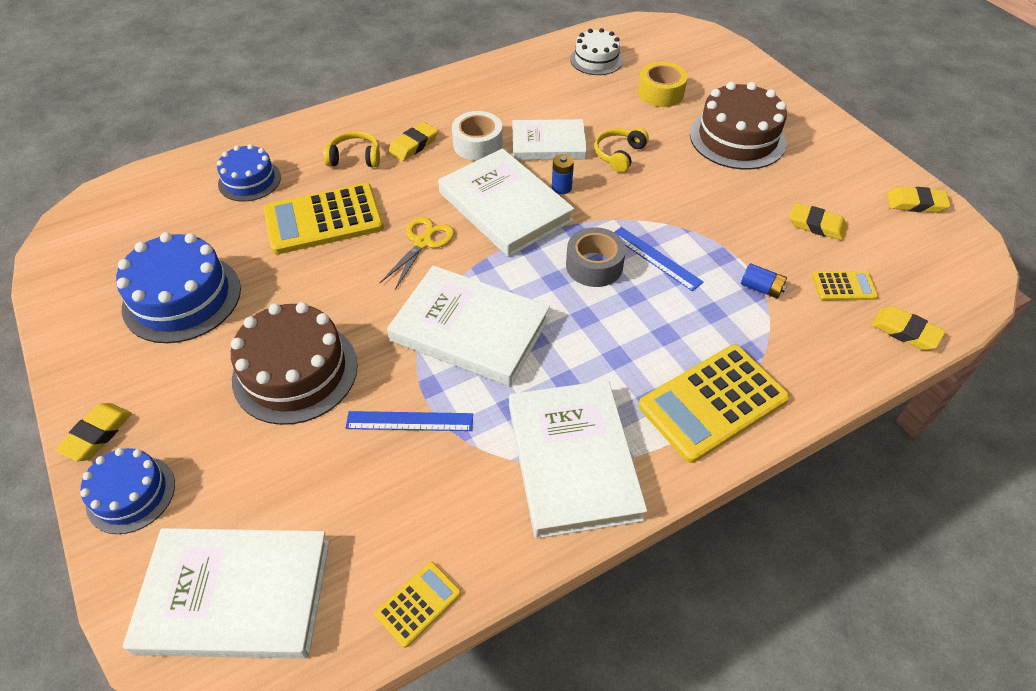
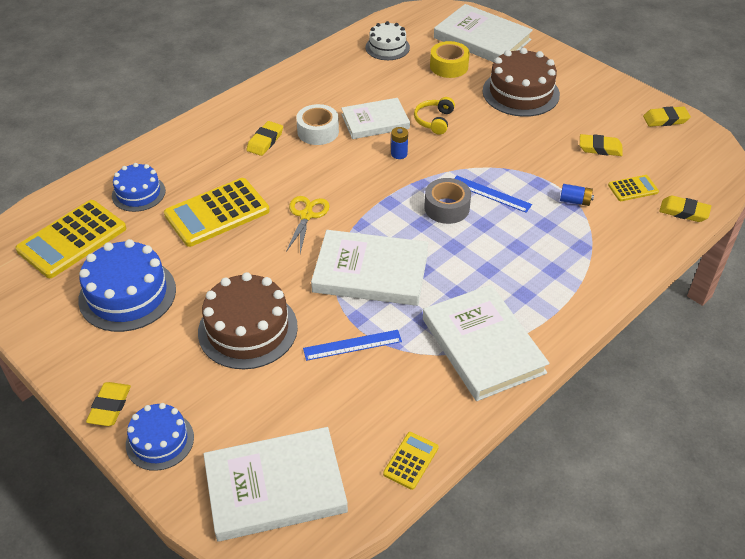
camera: 15 degrees left, 5 degrees down
(355, 157) = (220, 159): yellow headphones -> none
(505, 206) = (360, 176): white book -> white book (482, 39)
(712, 402) = (567, 286): yellow calculator -> yellow calculator (72, 239)

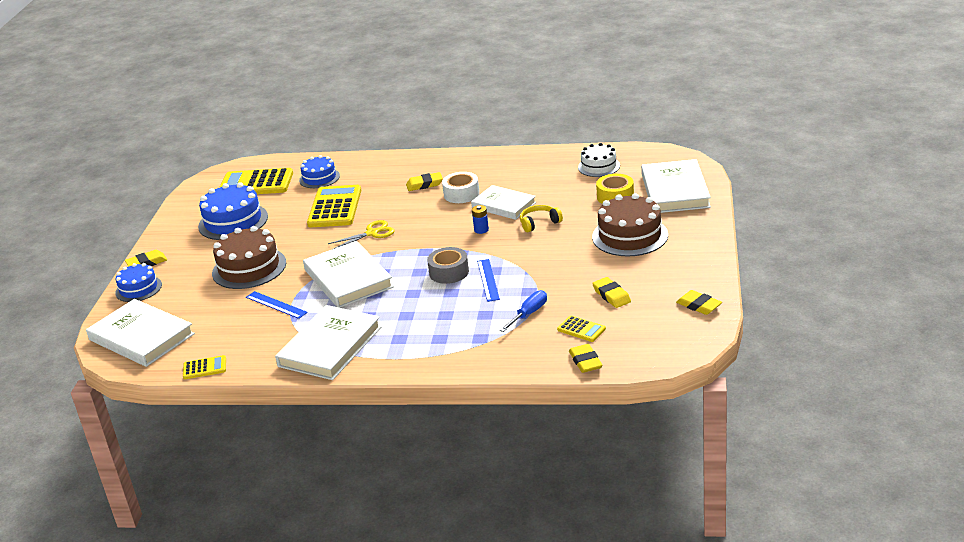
camera: 55 degrees right, 15 degrees down
(217, 213) = (335, 207): yellow calculator -> yellow calculator turned 75 degrees clockwise
(575, 201) = (529, 313): blue battery -> blue screwdriver

